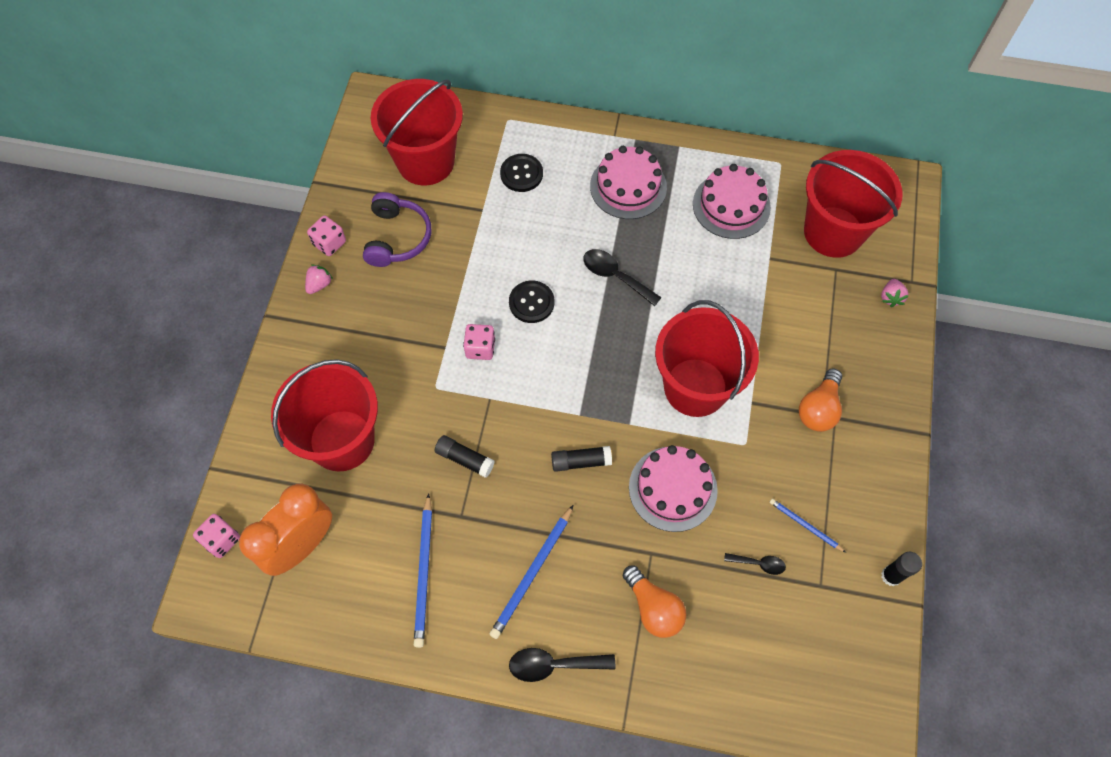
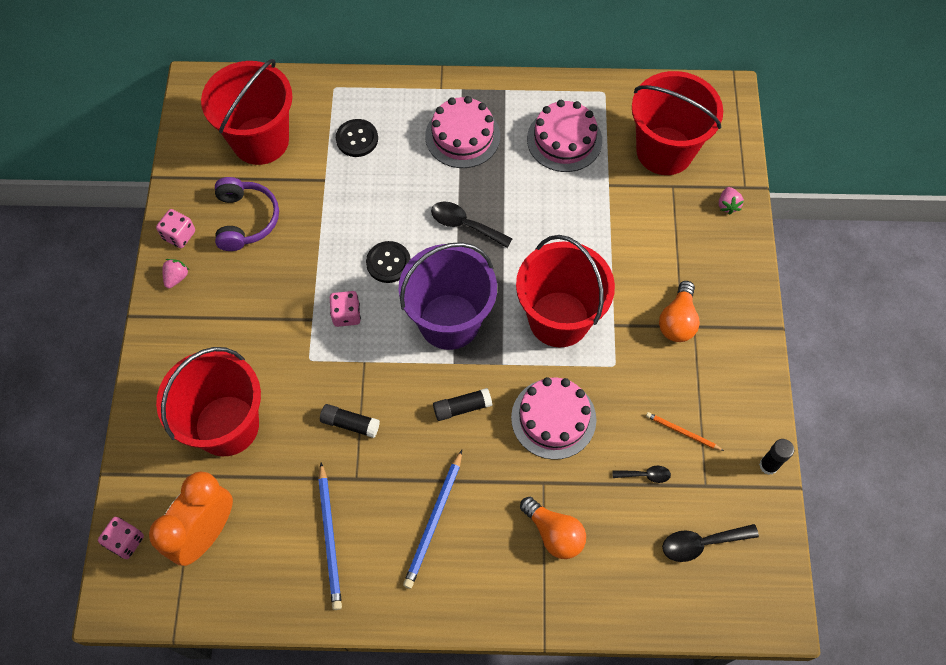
camera: 10 degrees left, 0 degrees up
(553, 665) = (469, 603): black spoon -> black spoon (701, 543)
(583, 371) = (449, 321): none -> purple bucket
(805, 525) = (682, 432): blue pencil -> orange pencil

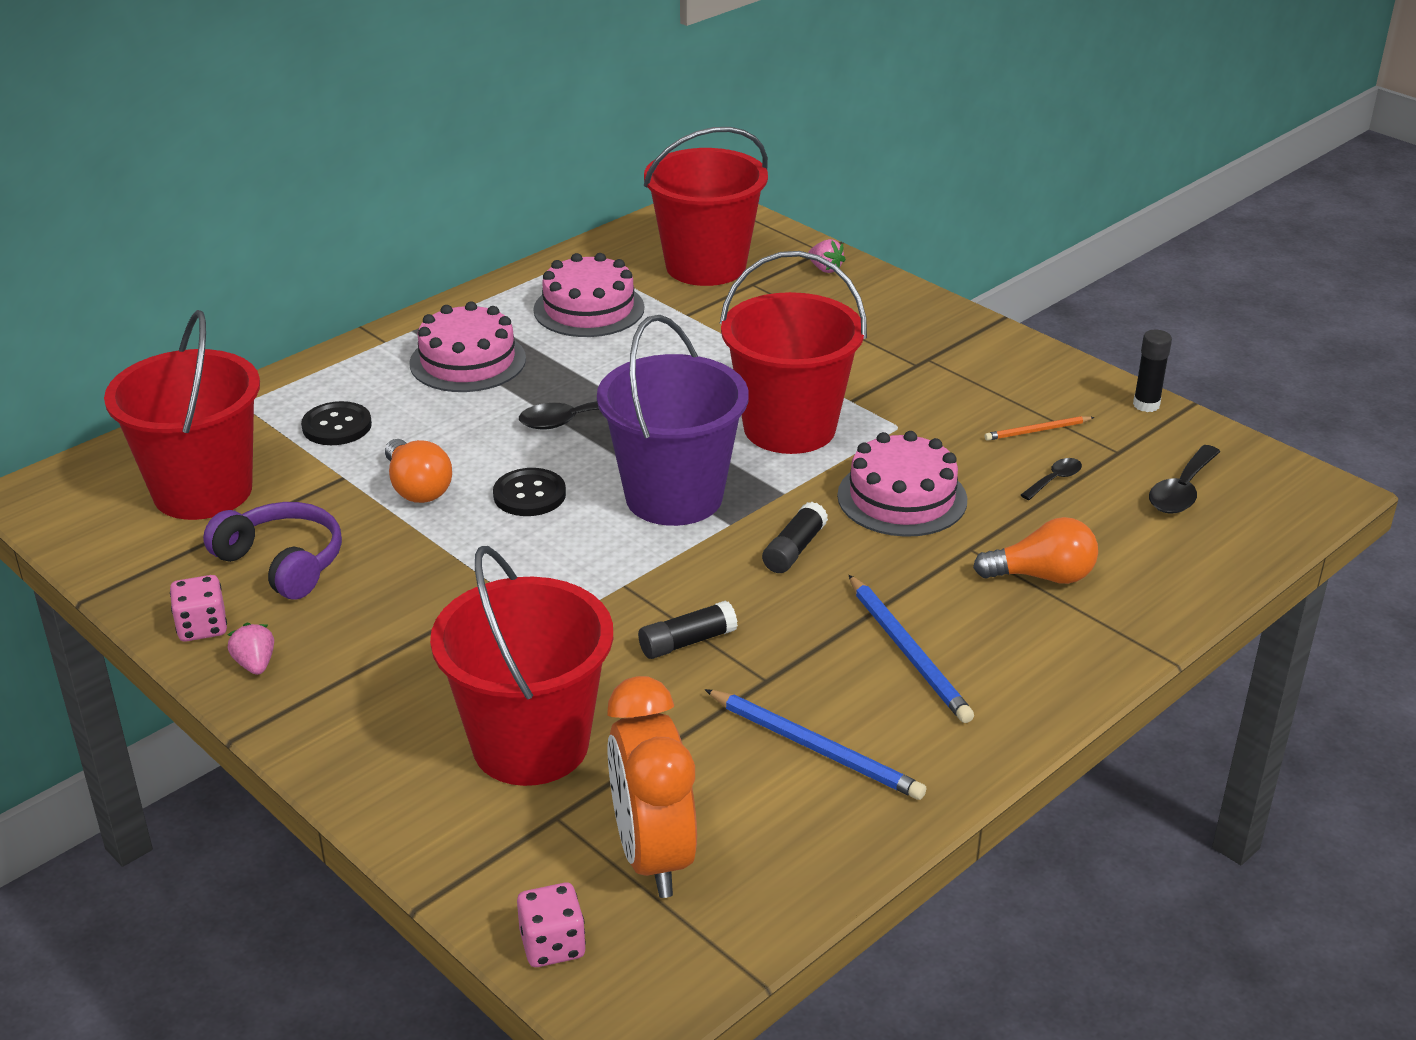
camera: 45 degrees left, 30 degrees down
(346, 314) = (542, 562): pink dice -> none
(677, 321) = (906, 363): orange light bulb -> orange light bulb (417, 488)

